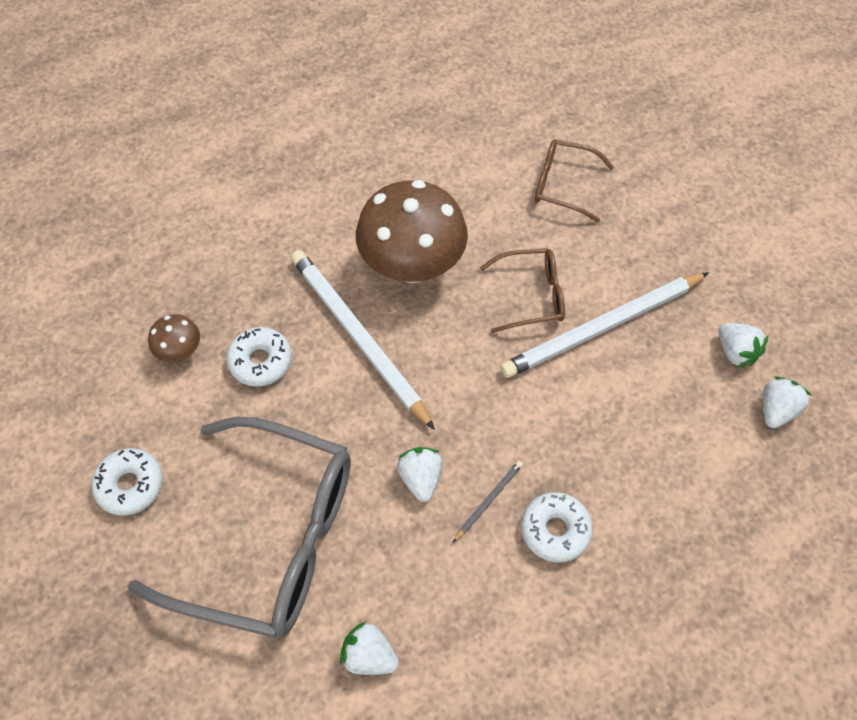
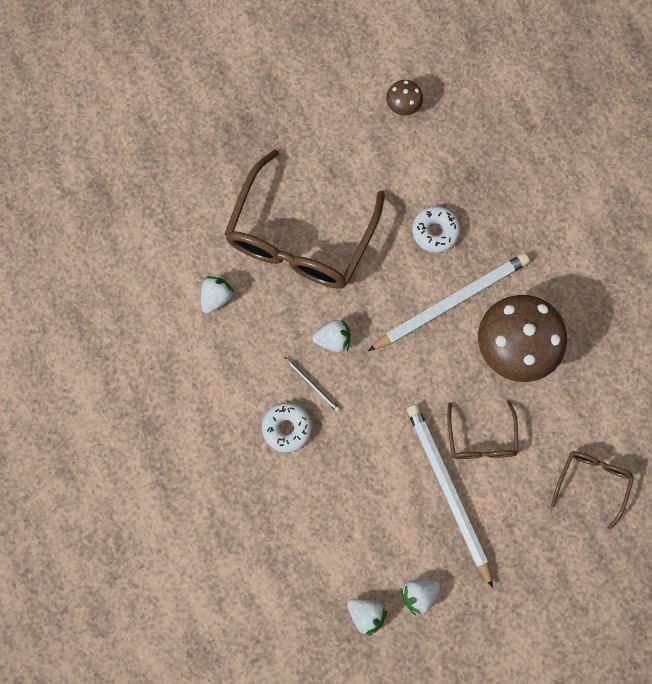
camera: 95 degrees right, 15 degrees up
(130, 485) = (345, 147): white donut -> none
(180, 351) = (447, 175): brown mushroom -> brown mushroom (403, 106)
(270, 537) = (300, 237): grey glasses -> brown glasses

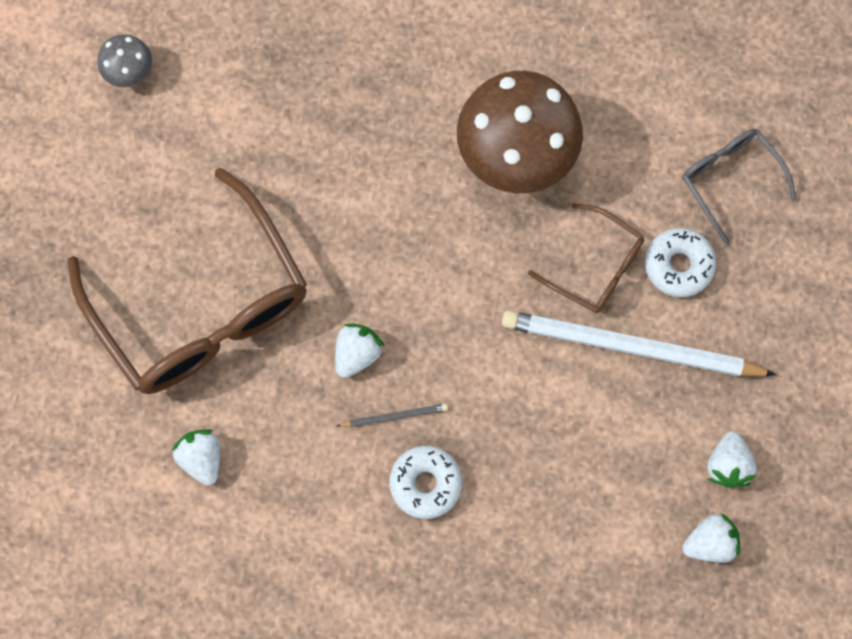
camera: 55 degrees left, 0 degrees up
(403, 106) = (130, 72): brown mushroom -> grey mushroom
(435, 231) = (312, 144): white donut -> white donut (678, 265)
(451, 302) = (411, 186): white pencil -> none
(592, 482) = (730, 179): brown glasses -> grey glasses

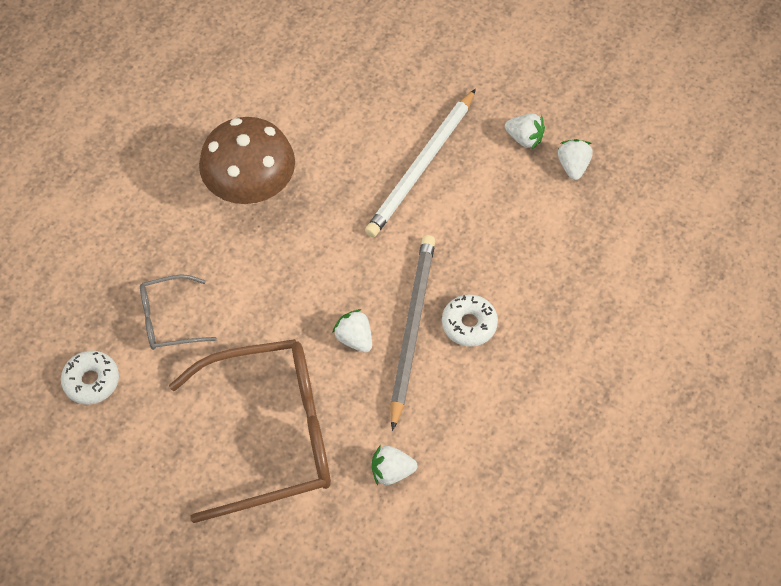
camera: 70 degrees left, 15 degrees down
(130, 72) = (56, 429): grey mushroom -> none
(394, 416) = (411, 328): grey pencil -> grey pencil, size x2.47
(595, 266) = (355, 168): brown glasses -> none
(678, 265) = (376, 120): white donut -> white donut (91, 381)
(730, 179) = (329, 71): grey glasses -> grey glasses (169, 319)

